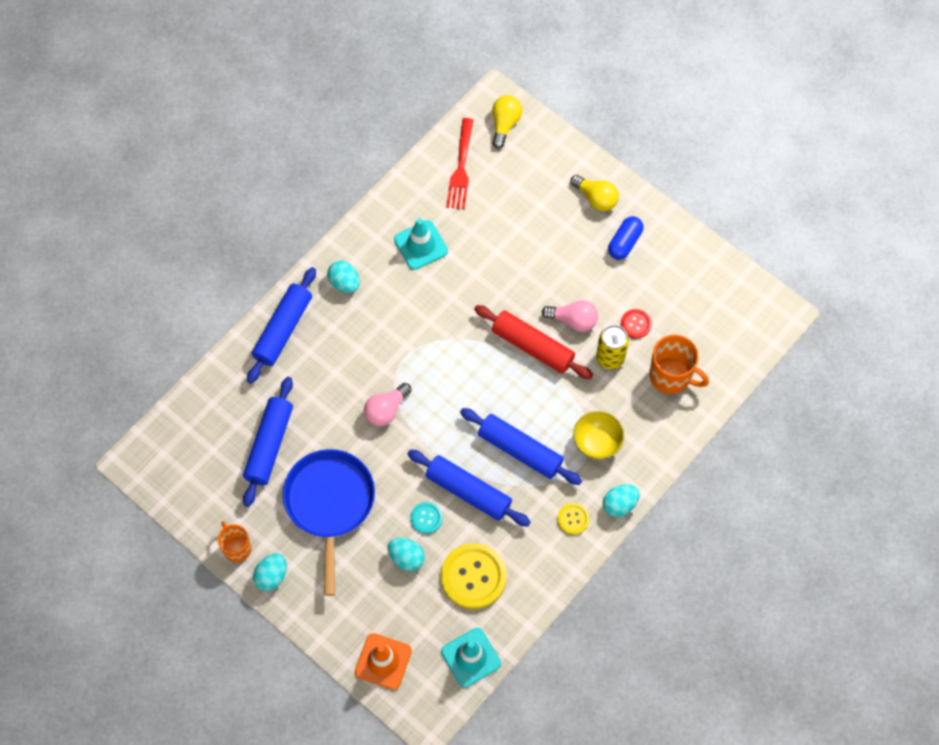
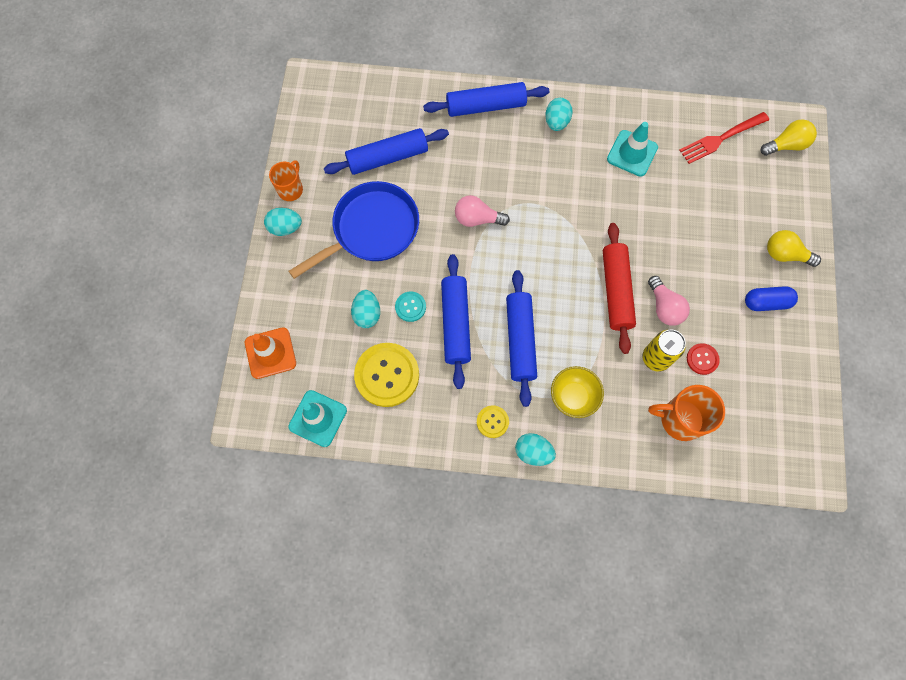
camera: 55 degrees right, 5 degrees up
(596, 198) = (785, 254): yellow light bulb -> yellow light bulb turned 105 degrees clockwise
(671, 376) = (680, 419): orange mug -> orange mug turned 105 degrees clockwise

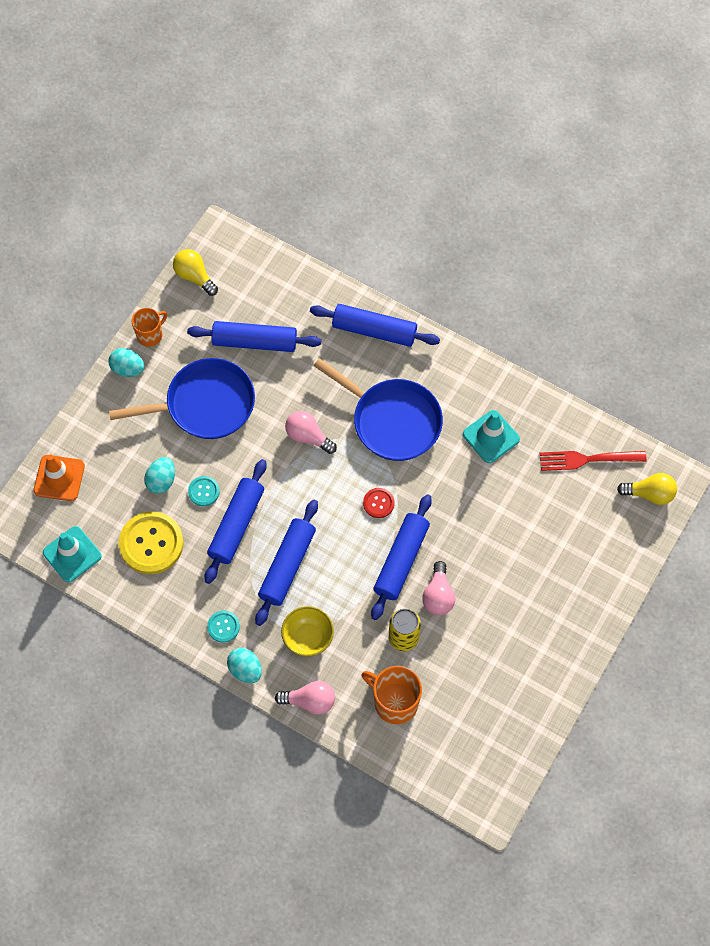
camera: 25 degrees right, 5 degrees down
(492, 422) = (223, 627): yellow button -> turquoise button
(542, 175) = (392, 420): none -> blue pan
(556, 122) = (434, 375): turquoise egg -> none
(606, 454) = (310, 701): none -> pink light bulb
(616, 291) = (401, 560): red rolling pin -> blue rolling pin
(702, 359) = (446, 658): red button -> red button (378, 503)
(766, 302) = (538, 634): blue capsule -> none
(785, 254) = (584, 598): yellow light bulb -> yellow light bulb (194, 276)

